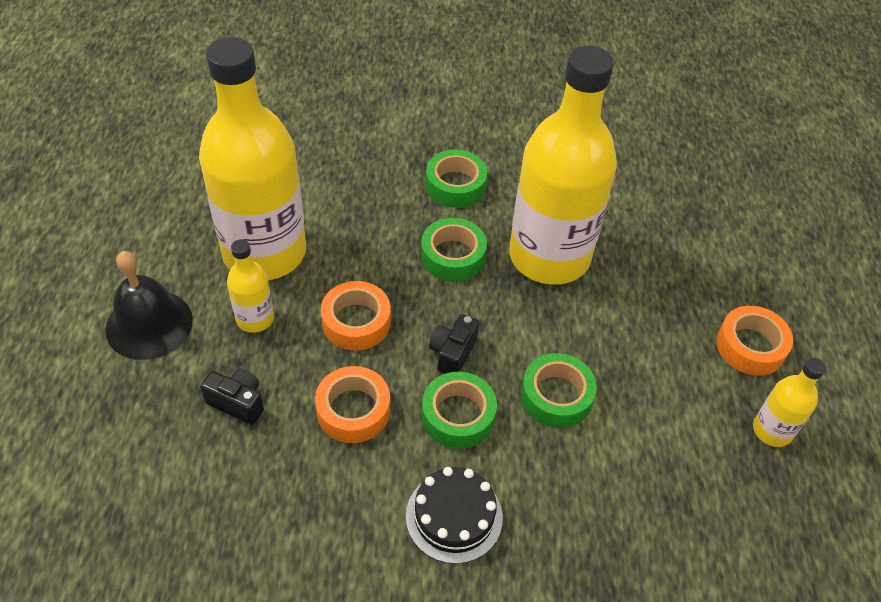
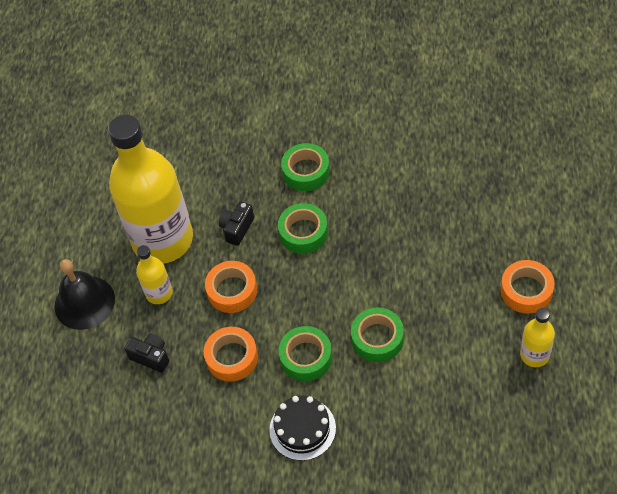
camera: 10 degrees right, 5 degrees up
(452, 353) = (302, 310): black camera -> black camera (237, 229)
(549, 256) = (377, 227): yellow bottle -> none

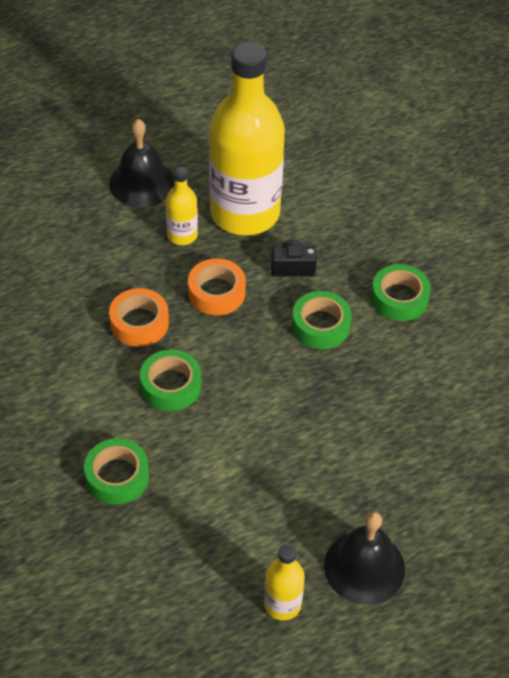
camera: 55 degrees right, 5 degrees down
(151, 357) = (108, 258): black camera -> none
(302, 429) = (86, 414): black cake -> none
(377, 338) = (225, 441): green tape -> green tape (117, 476)
(526, 290) = (364, 567): orange tape -> black bell

